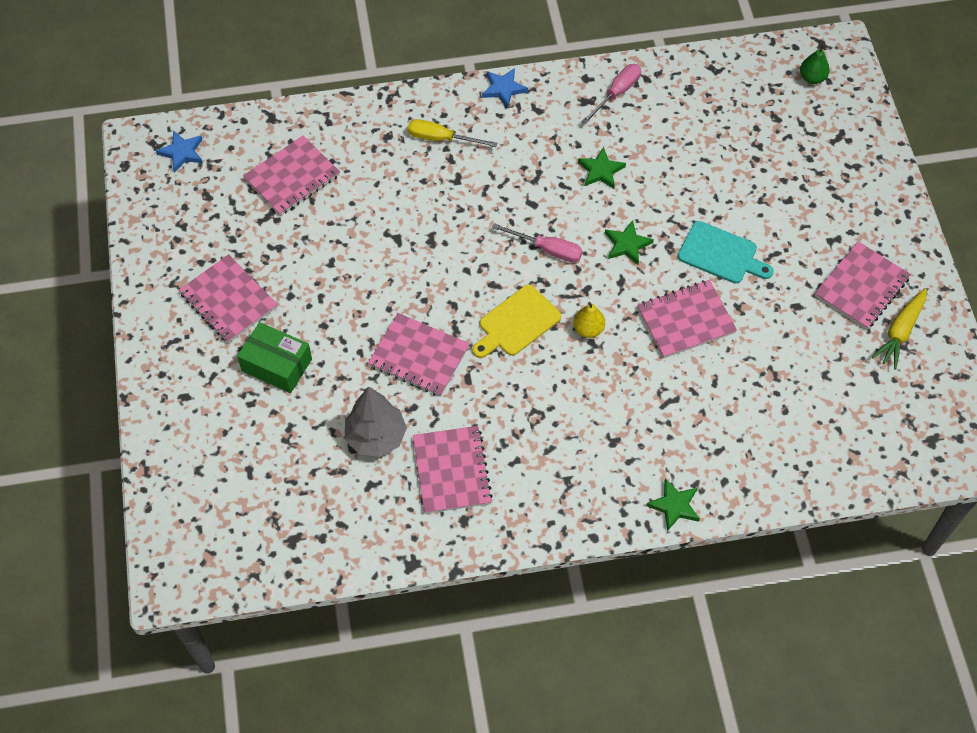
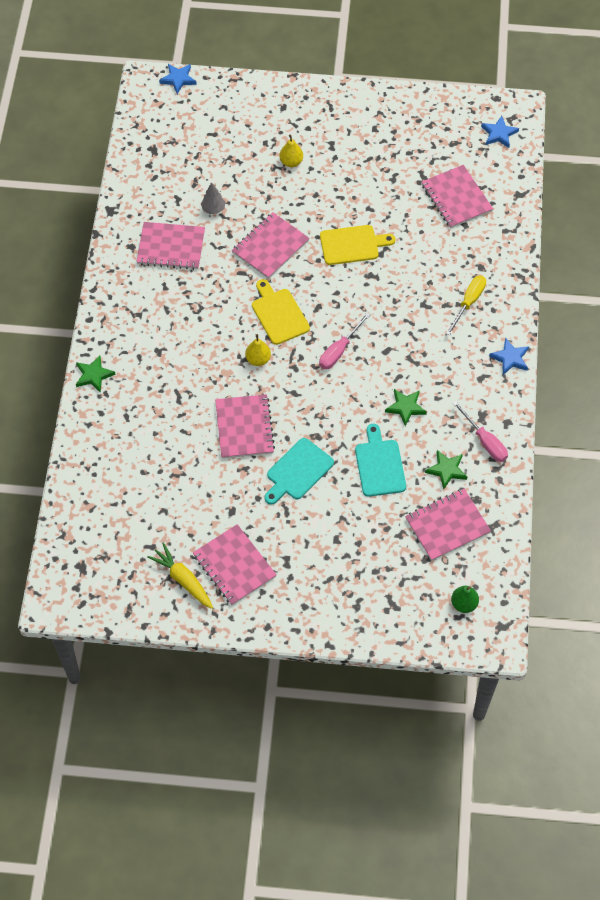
camera: 105 degrees right, 0 degrees up
(158, 543) = (178, 79): none -> blue star
(229, 300) = (355, 143): pink notebook -> pink notebook (447, 526)
(277, 365) = (291, 162): green box -> yellow pear
(376, 437) = (213, 209): grey tree -> grey tree, size x0.54
(391, 269) = (352, 245): none -> yellow cutting board
(627, 244) = (327, 406): green star -> green star (446, 470)
(682, 180) = (379, 465): none -> turquoise cutting board

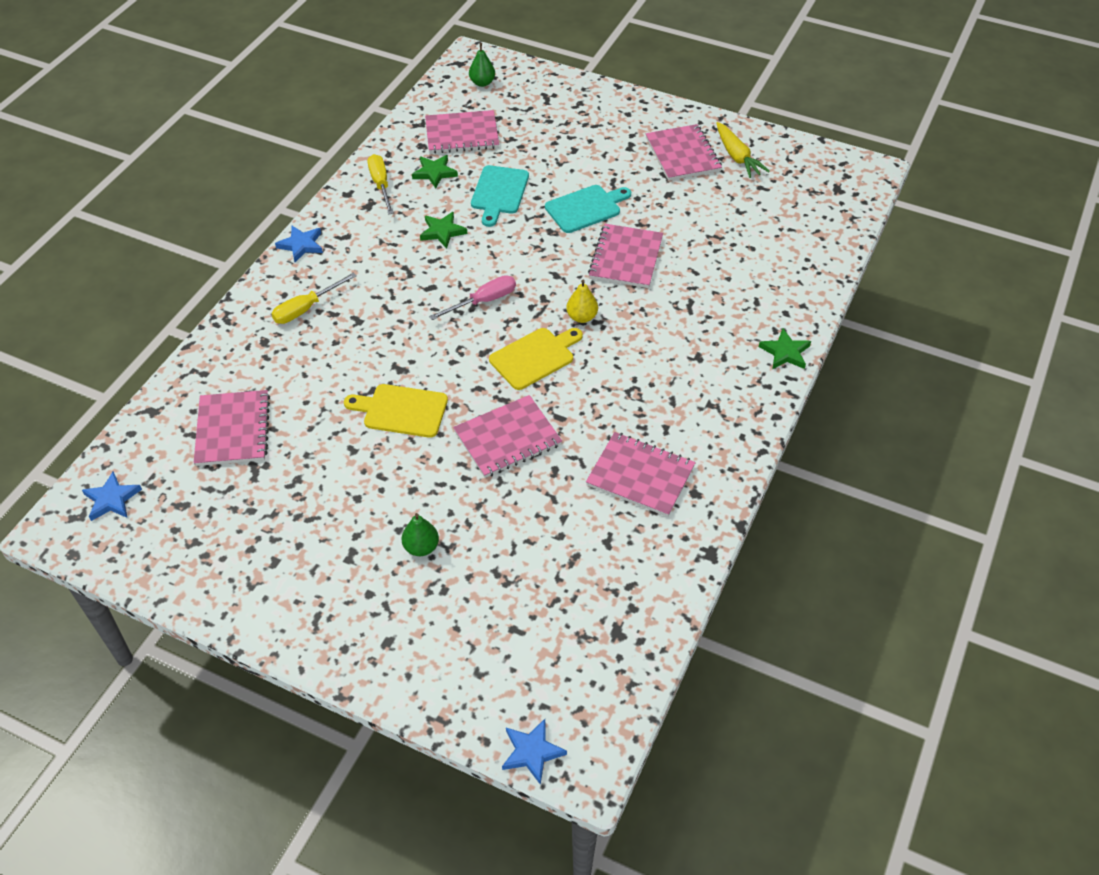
camera: 160 degrees left, 10 degrees down
(213, 209) = (562, 512): grey tree -> none
(279, 314) = (535, 357): yellow cutting board -> yellow cutting board turned 120 degrees counterclockwise
(291, 162) = (421, 547): yellow pear -> green pear
(485, 441) = (381, 185): pink screwdriver -> yellow screwdriver

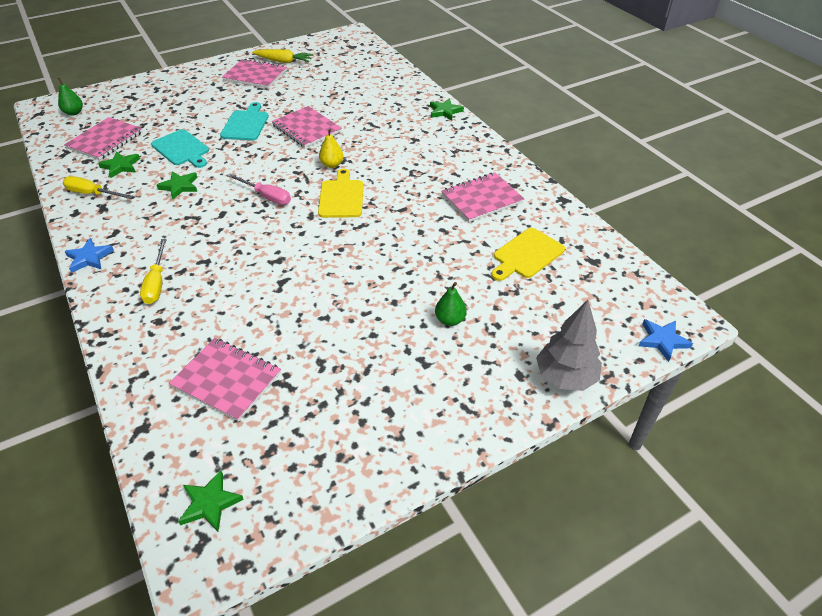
camera: 55 degrees left, 5 degrees down
(112, 499) = (210, 503): blue star -> green star
(401, 410) = (316, 276): yellow cutting board -> yellow cutting board (526, 255)
(412, 682) = (565, 377): none -> grey tree
(483, 301) = (266, 196): pink screwdriver -> pink screwdriver turned 120 degrees clockwise
(507, 438) = (396, 238): pink notebook -> none

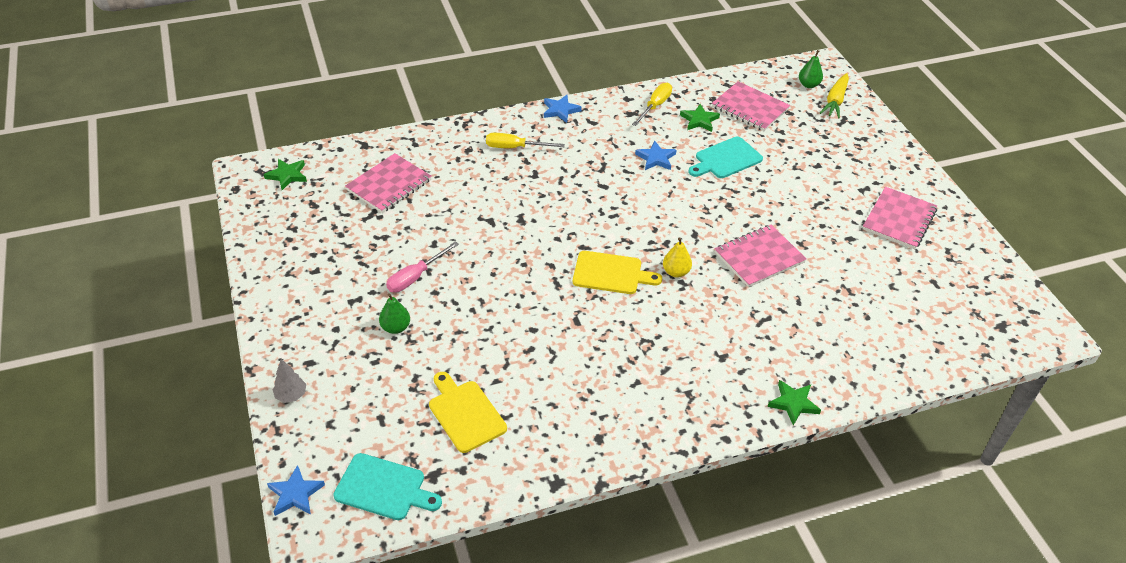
camera: 100 degrees right, 0 degrees up
(179, 186) = (656, 158): green star -> blue star
(246, 124) = (774, 207): turquoise cutting board -> turquoise cutting board (384, 488)
(266, 196) = (625, 217): pink screwdriver -> pink screwdriver (415, 277)
(284, 61) = (943, 249): yellow carrot -> yellow carrot (835, 101)
(482, 199) = (578, 397): pink notebook -> none
(565, 377) = (291, 395): grey tree -> grey tree, size x0.54

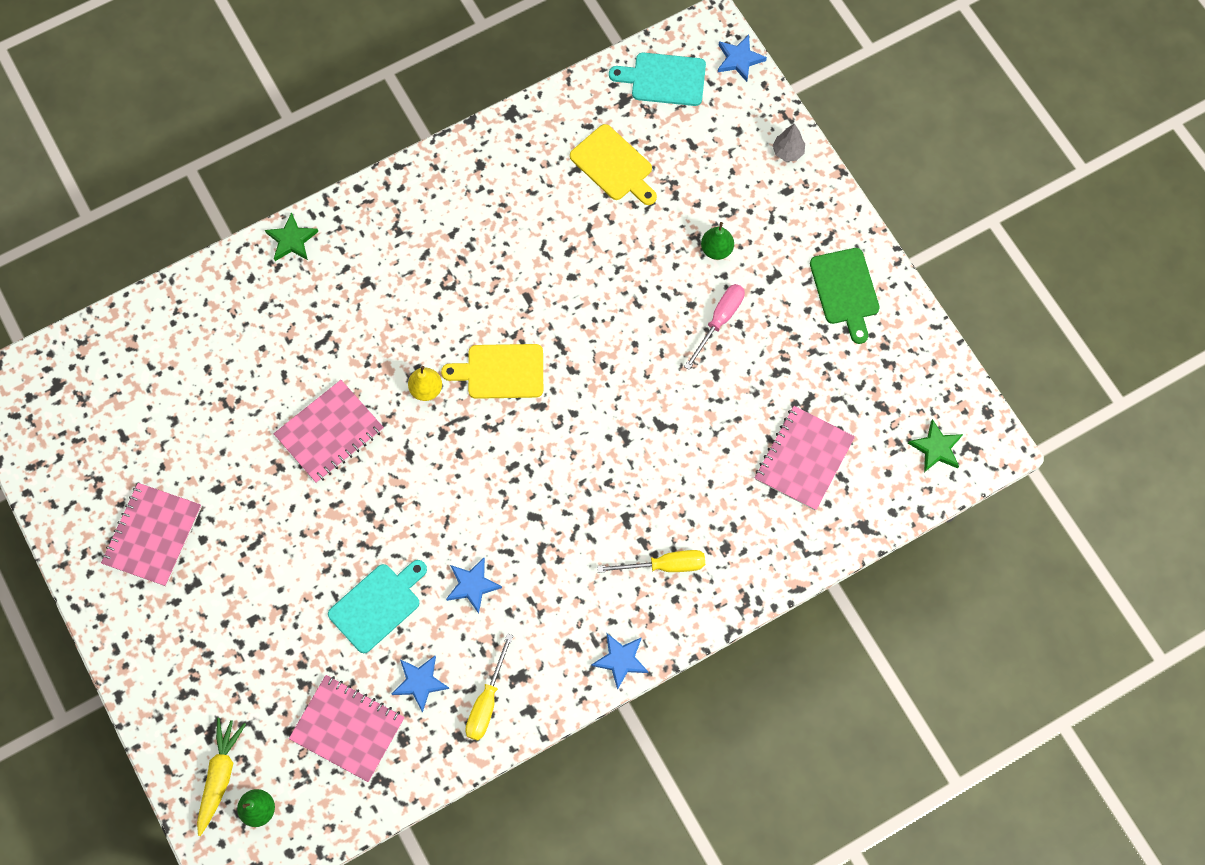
camera: 170 degrees right, 25 degrees up
(299, 280) = (845, 290): none -> green cutting board
(699, 120) = (420, 682): green star -> blue star

